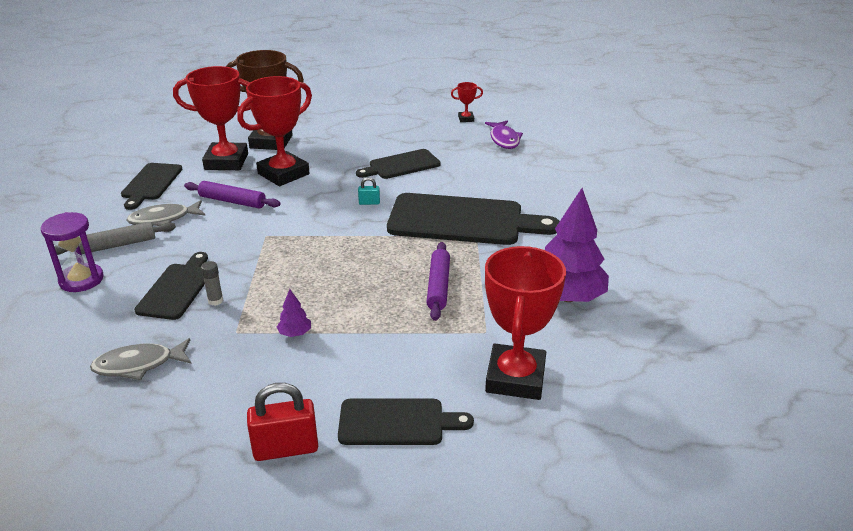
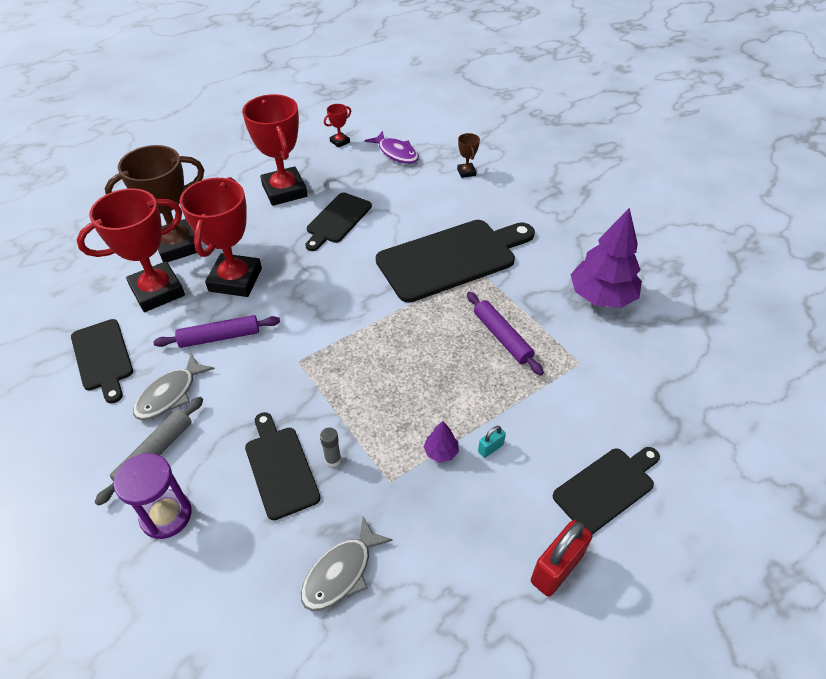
camera: 35 degrees left, 15 degrees up
(369, 203) = (353, 276): turquoise padlock -> turquoise padlock (490, 448)
(515, 378) = (641, 393): red trophy -> red trophy (284, 191)
(550, 170) = (466, 172): none -> brown trophy

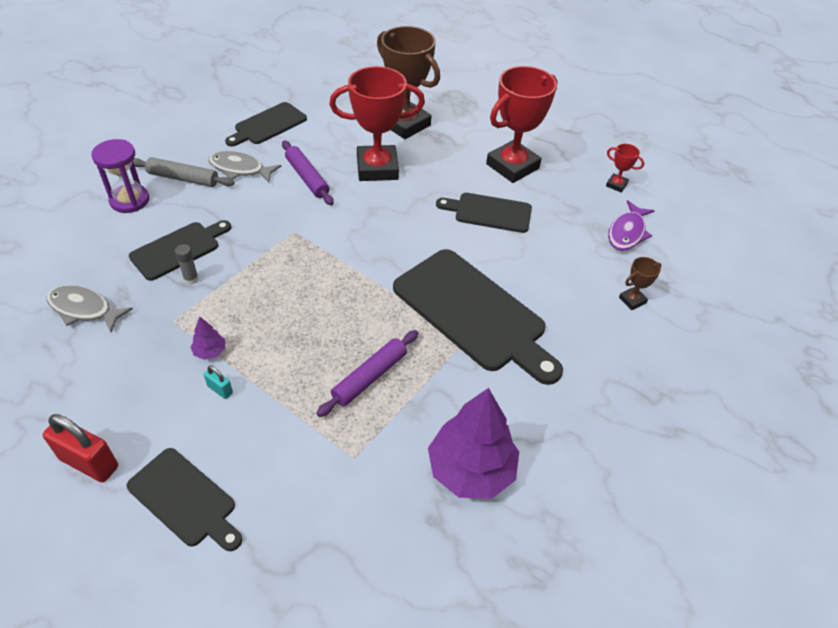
camera: 70 degrees right, 0 degrees up
(157, 291) = (346, 130): red trophy -> none

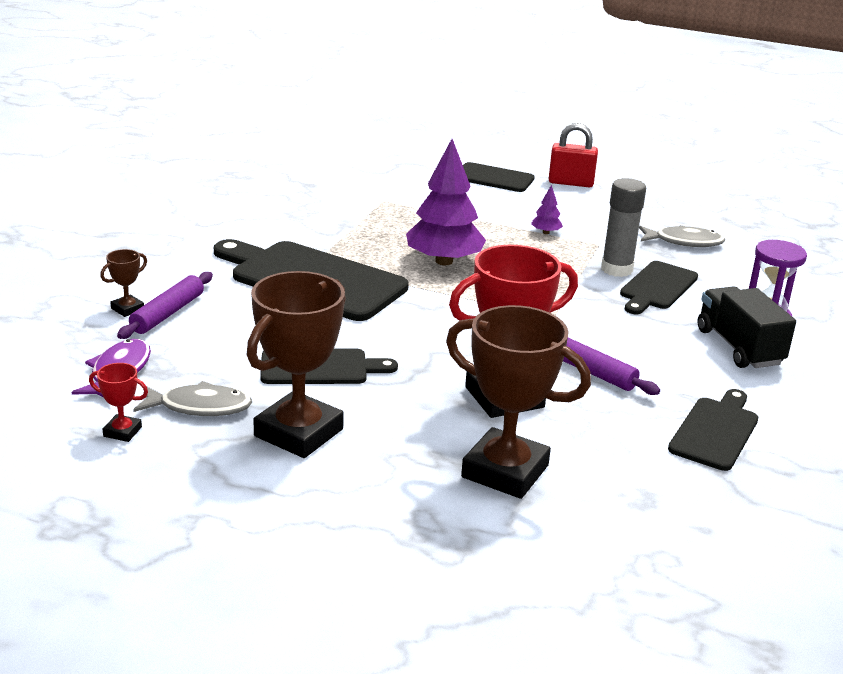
camera: 165 degrees right, 20 degrees down
(183, 178) = (739, 347): grey rolling pin -> black truck
(191, 279) = (616, 269): grey glue stick -> grey glue stick, size x2.05
(220, 390) = (515, 216): turquoise padlock -> none
(240, 169) = (684, 367): grey fish -> grey fish (200, 407)
(370, 377) = (395, 234): purple rolling pin -> purple rolling pin (167, 313)
(471, 470) = (288, 203): purple tree -> purple tree (444, 261)
(512, 166) = (298, 433): red trophy -> brown trophy

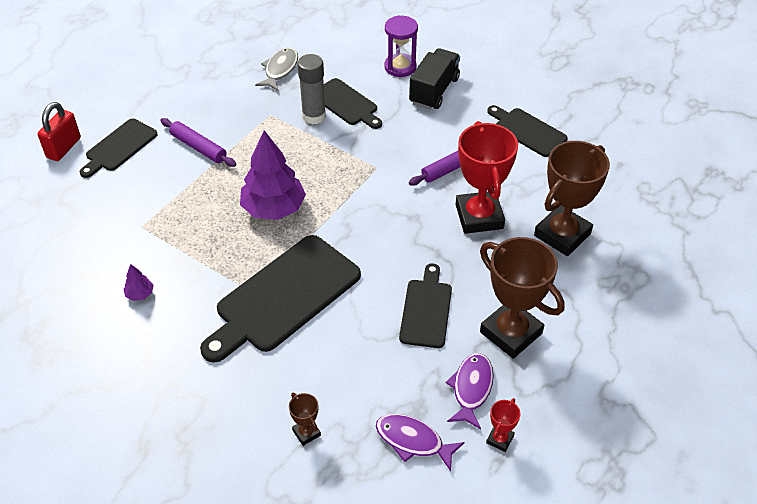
camera: 75 degrees left, 20 degrees up
(167, 313) = (321, 403): purple rolling pin -> purple rolling pin (198, 147)
(200, 407) = (471, 388): grey fish -> purple fish
(545, 232) = (240, 138): purple tree -> purple tree (140, 294)
(571, 183) = (151, 101): red padlock -> red padlock (64, 148)
(739, 347) = (434, 91): black truck -> black truck turned 120 degrees clockwise

